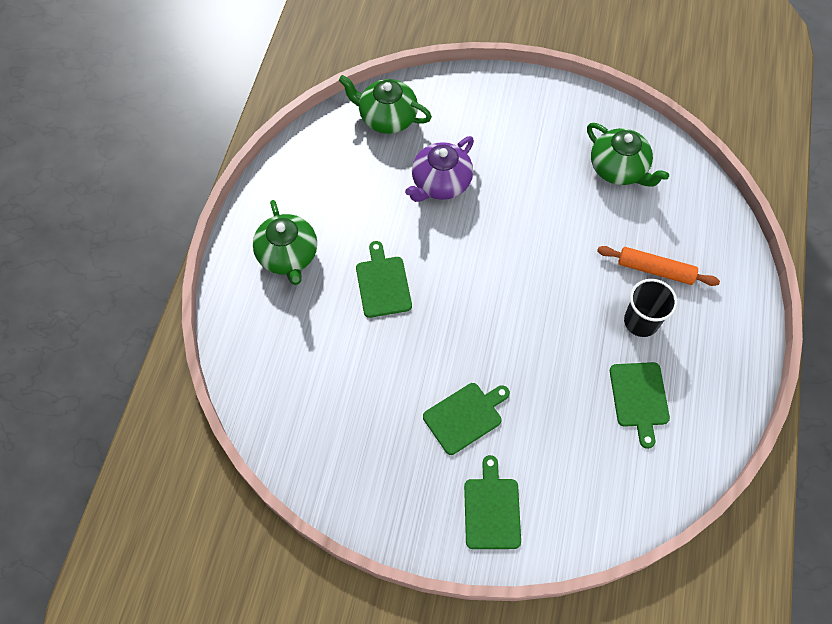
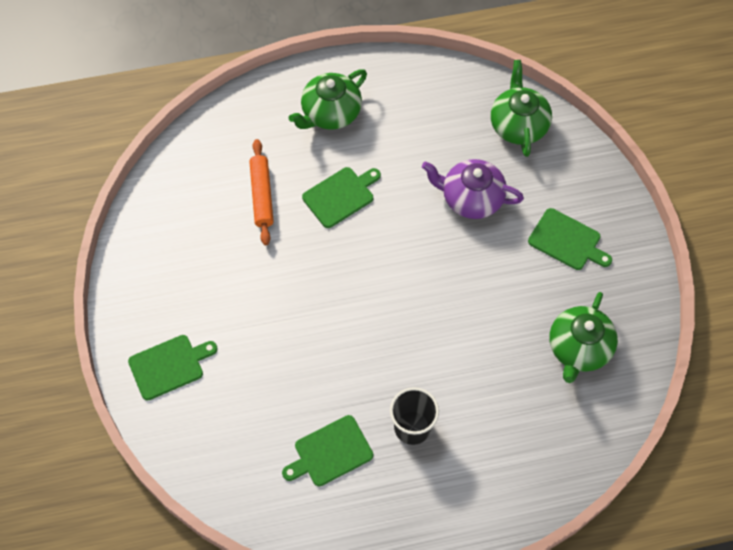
camera: 65 degrees right, 0 degrees up
(465, 416) = (244, 312): green cutting board -> green cutting board (567, 241)
(655, 270) = (477, 422): orange rolling pin -> orange rolling pin (262, 195)

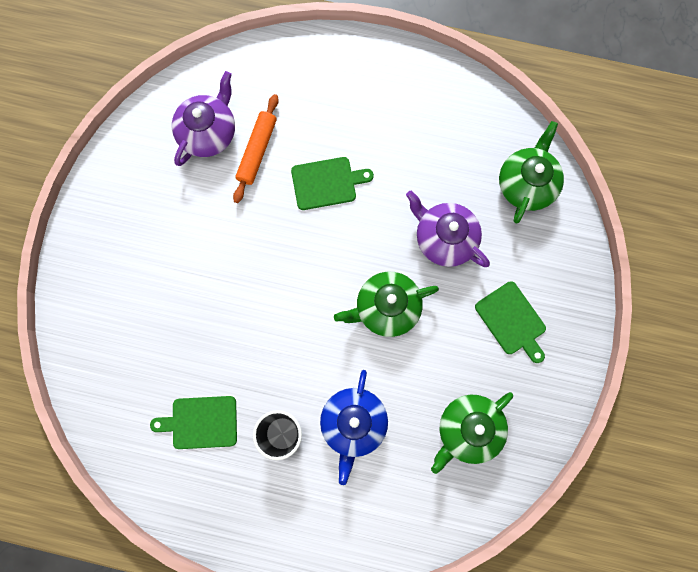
camera: 25 degrees right, 15 degrees up
(169, 366) = (102, 278): green cutting board -> none
(207, 198) = (208, 132): none -> purple teapot
(330, 113) = (357, 96): green teapot -> green teapot (386, 308)
(473, 389) = (353, 424): none -> blue teapot

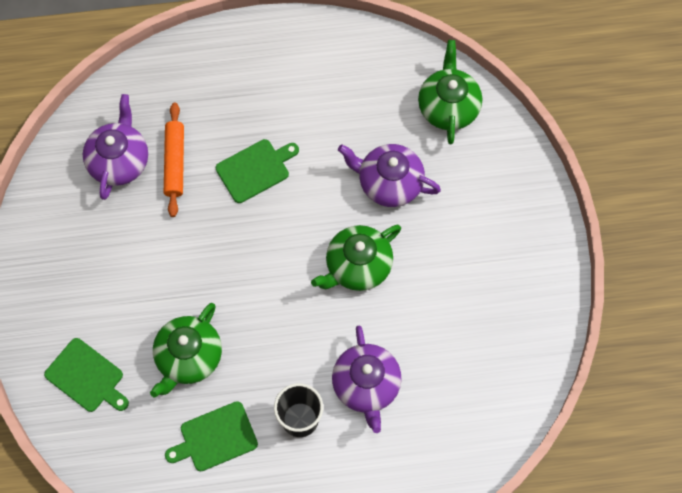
camera: 20 degrees left, 10 degrees down
(353, 424) = (366, 385): blue teapot -> purple teapot
(468, 430) = (479, 352): green teapot -> green teapot (188, 357)
(512, 320) = (482, 237): green cutting board -> green cutting board (86, 377)

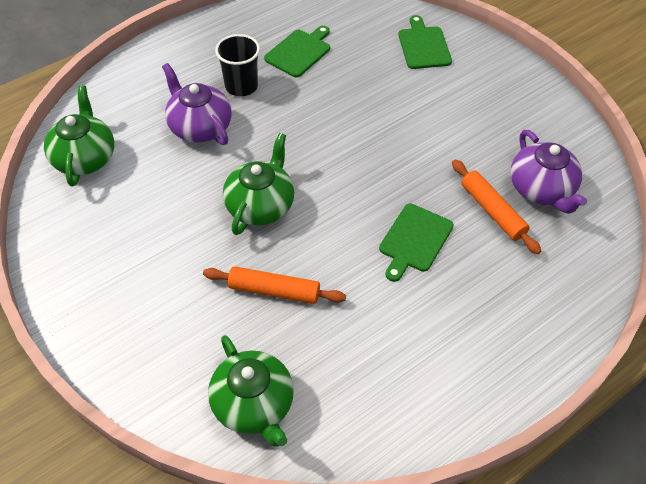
camera: 150 degrees right, 15 degrees down
(86, 377) = (423, 46): green cutting board -> green cutting board turned 75 degrees clockwise
(188, 357) = (358, 86): green teapot -> green teapot (85, 158)
(389, 183) = (274, 290): purple teapot -> orange rolling pin

